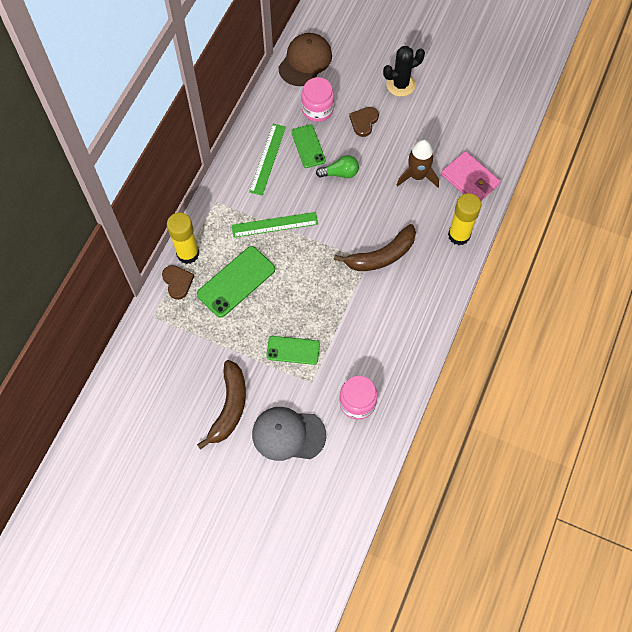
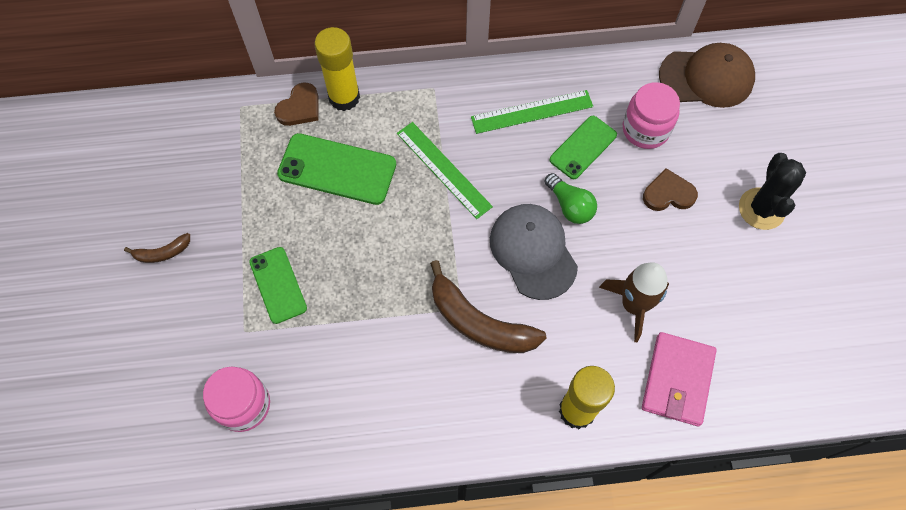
camera: 60 degrees right, 0 degrees up
(229, 407) = (162, 253): brown banana -> brown banana, size x0.49
(288, 434) = (157, 341): grey cap -> grey cap (533, 251)
(400, 85) = (761, 209): black cactus -> black cactus turned 60 degrees clockwise

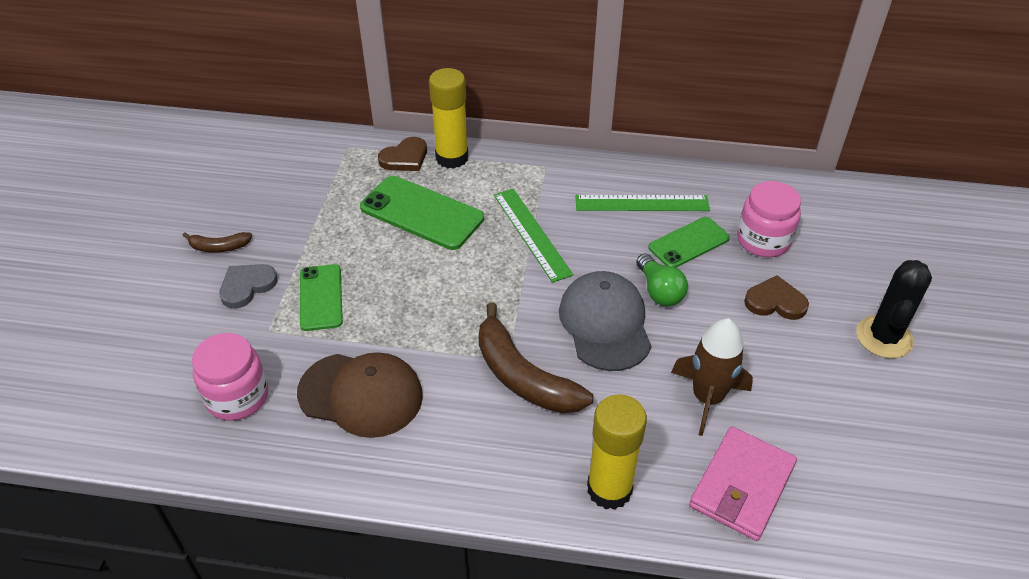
camera: 15 degrees right, 20 degrees down
(206, 289) = (247, 286): none -> grey heart
(706, 77) = (843, 208): brown cap -> brown cap (361, 394)

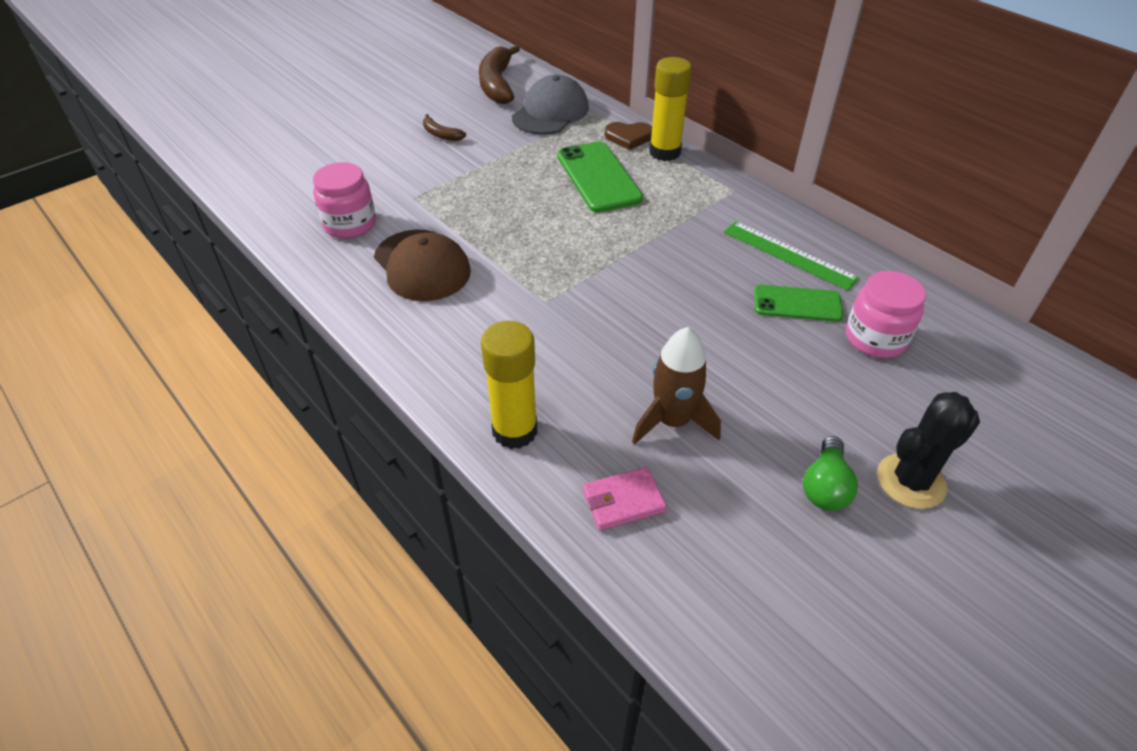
camera: 40 degrees right, 0 degrees up
(247, 286) = (430, 165): grey heart -> none
(321, 297) = (467, 195): green phone -> none
(523, 376) = (543, 319): brown banana -> brown banana (497, 84)
(531, 234) = (666, 230): green ruler -> none
(605, 324) = (650, 321): grey cap -> grey cap (550, 112)
(659, 291) = (726, 323): green light bulb -> green light bulb (825, 486)
(742, 486) = (623, 501): pink wallet -> pink wallet, size x0.65
(775, 302) = (828, 390): brown heart -> none

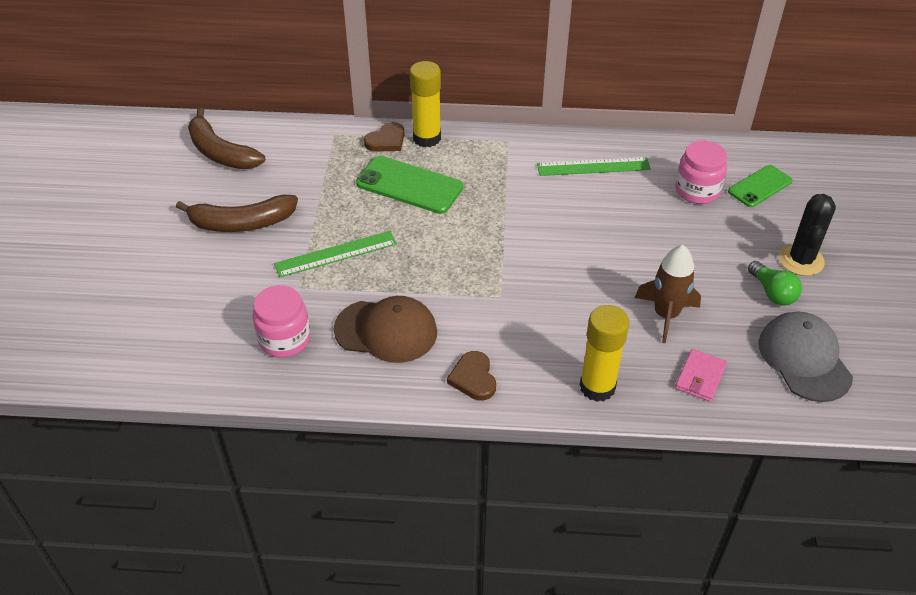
camera: 45 degrees left, 0 degrees up
(429, 345) = (473, 378): none -> brown heart
(441, 134) = (242, 223): brown banana -> brown banana, size x2.03
(470, 191) = (336, 254): none -> green ruler
(550, 112) = (300, 153): grey cap -> grey cap (804, 359)
(797, 304) = (636, 196): green phone -> green phone (760, 186)

